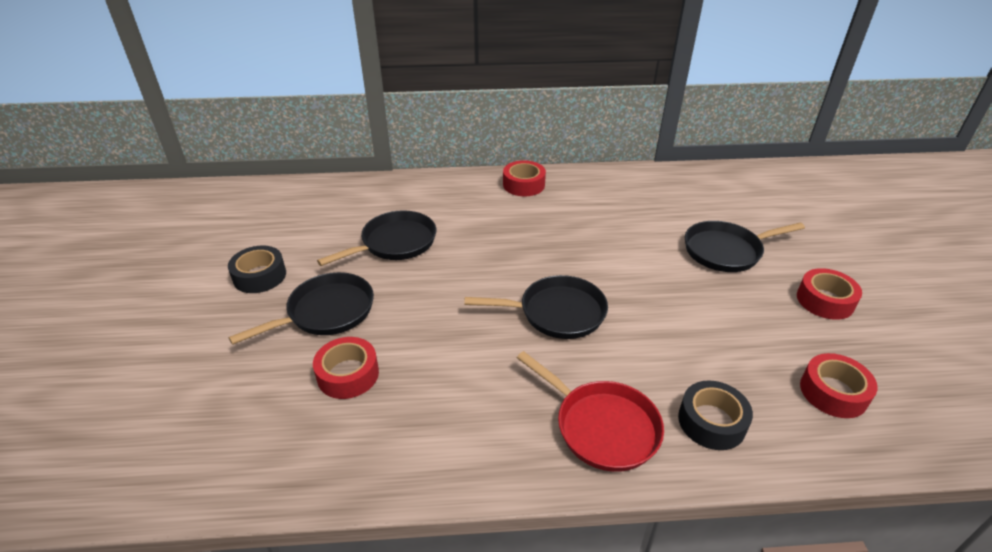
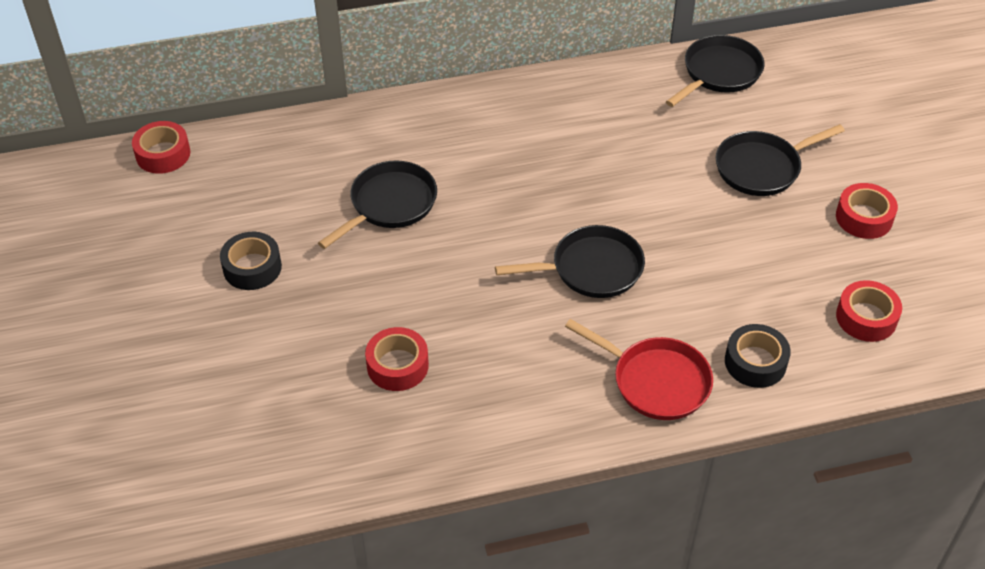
camera: 10 degrees left, 10 degrees up
(326, 312) = (346, 301): black pan -> black pan (718, 73)
(523, 185) = (518, 100): red tape -> red tape (163, 154)

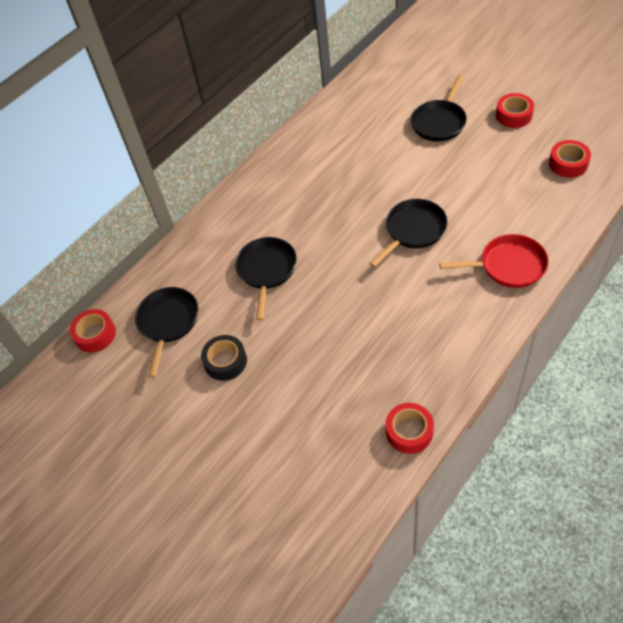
camera: 30 degrees left, 5 degrees up
(397, 365) = (369, 355): red tape -> red tape (409, 431)
(718, 73) = (365, 87): black pan -> black pan (168, 323)
(755, 362) = (543, 222): black tape -> none

